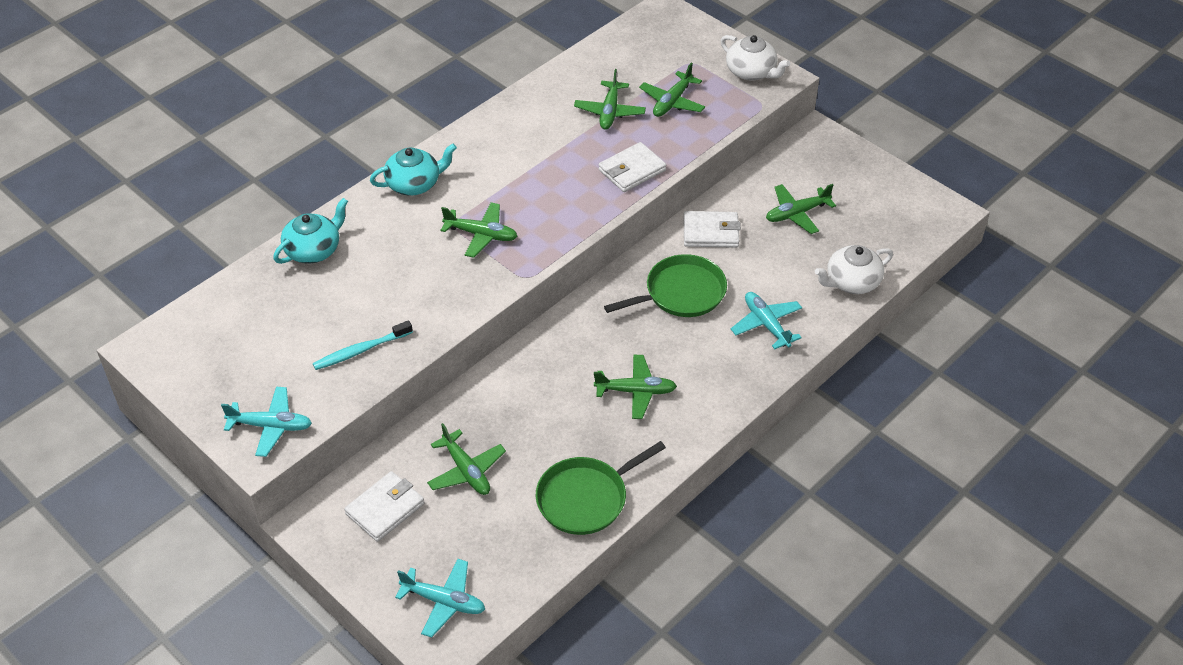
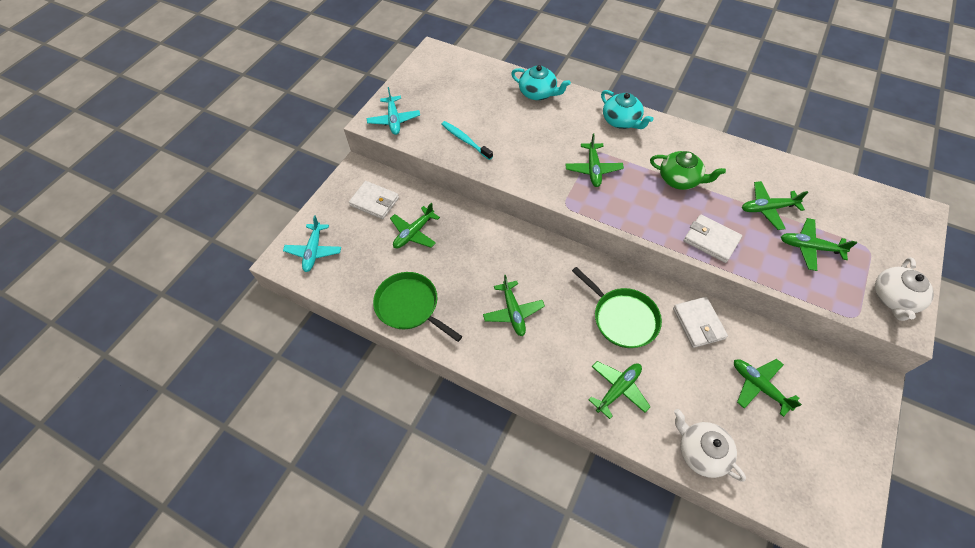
camera: 75 degrees right, 10 degrees up
(535, 165) = (679, 179): none -> green teapot
(766, 324) = (618, 389): turquoise plane -> green plane

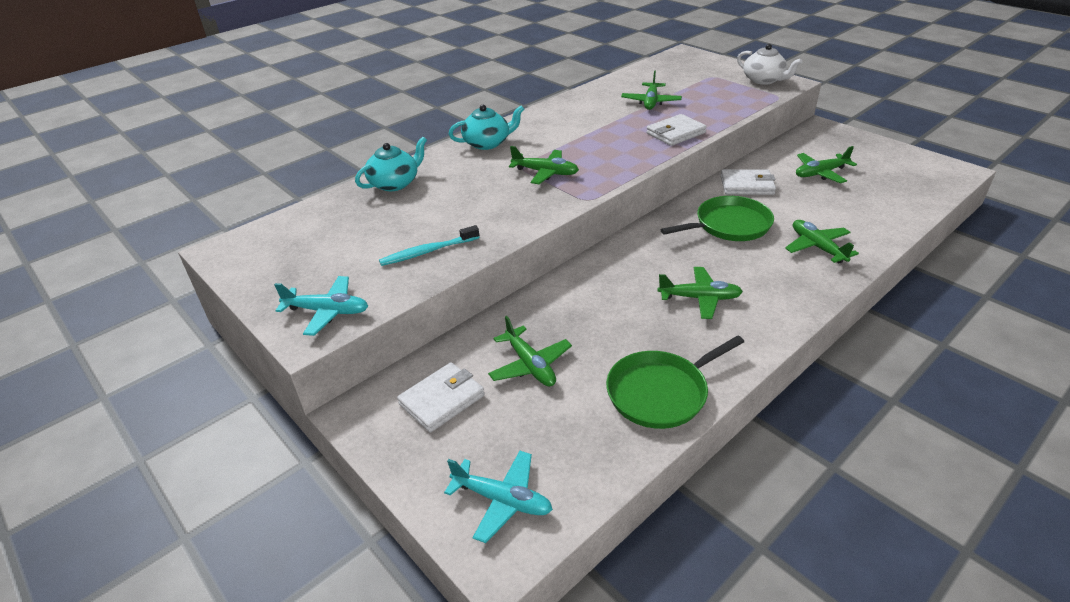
camera: 70 degrees left, 20 degrees down
(679, 179) = (591, 131): green teapot -> none
(701, 451) = (889, 217): white teapot -> none
(809, 247) = (702, 96): green plane -> none

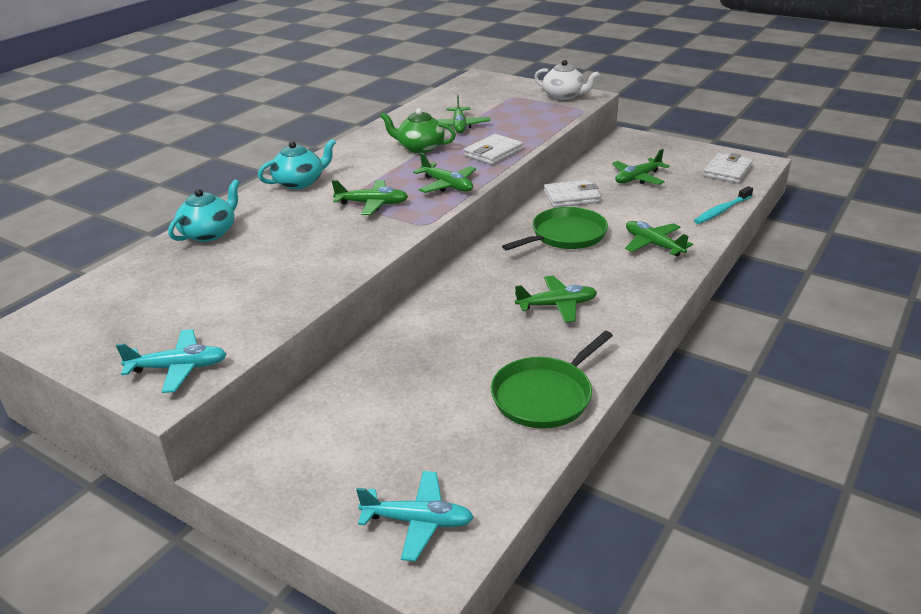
camera: 15 degrees left, 5 degrees down
(428, 252) = (271, 295): turquoise toothbrush -> turquoise toothbrush (722, 210)
(442, 400) = (323, 441): white wallet -> white wallet (727, 171)
(530, 365) = (406, 392): green plane -> green plane (447, 185)
(607, 120) = (420, 147): none -> green teapot

